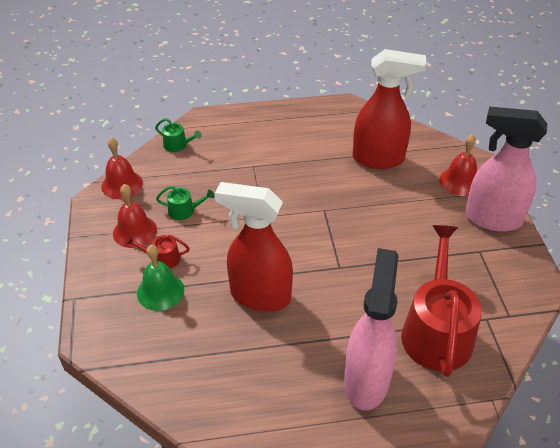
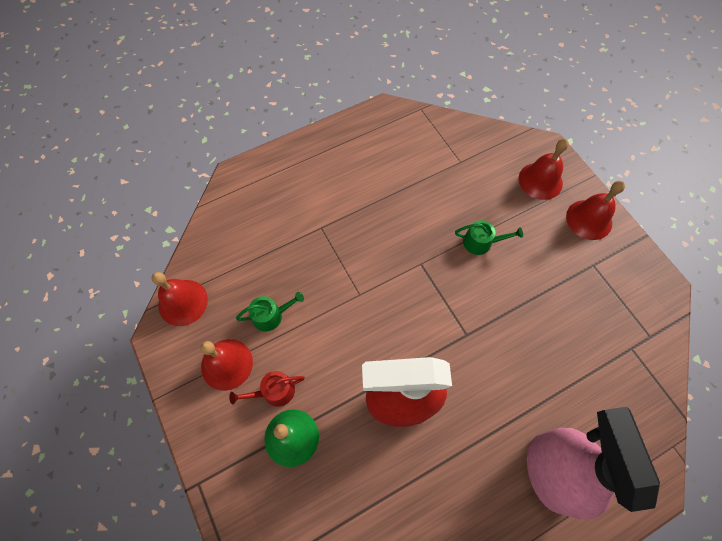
camera: 20 degrees left, 20 degrees up
(178, 145) = (224, 224): green watering can -> green watering can (481, 242)
(379, 159) = (449, 176): red spray bottle -> none
(436, 330) = (591, 381): red watering can -> none
(492, 218) = (589, 219): pink spray bottle -> red bell

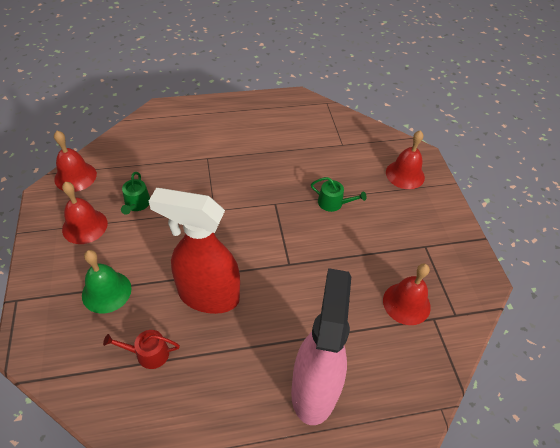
camera: 15 degrees right, 15 degrees down
(271, 315) = (137, 204): green watering can -> green watering can turned 90 degrees clockwise
(274, 391) = (110, 255): red watering can -> red watering can (148, 353)
(589, 219) = (436, 212): red bell -> red bell (406, 303)

